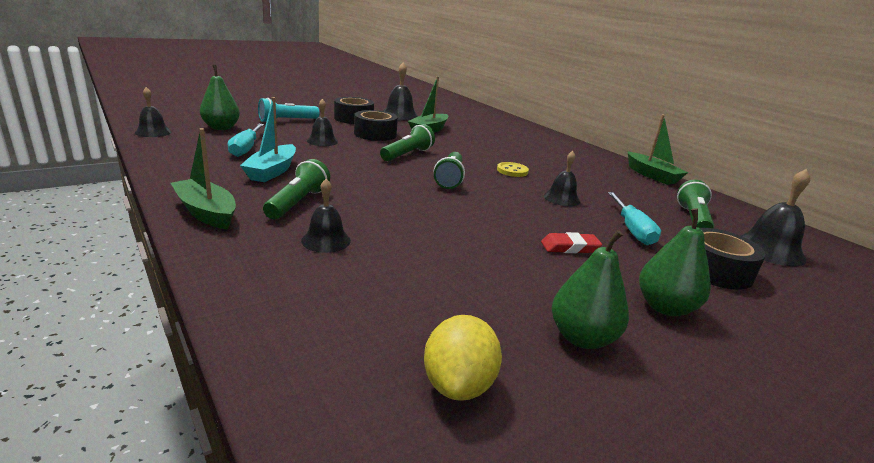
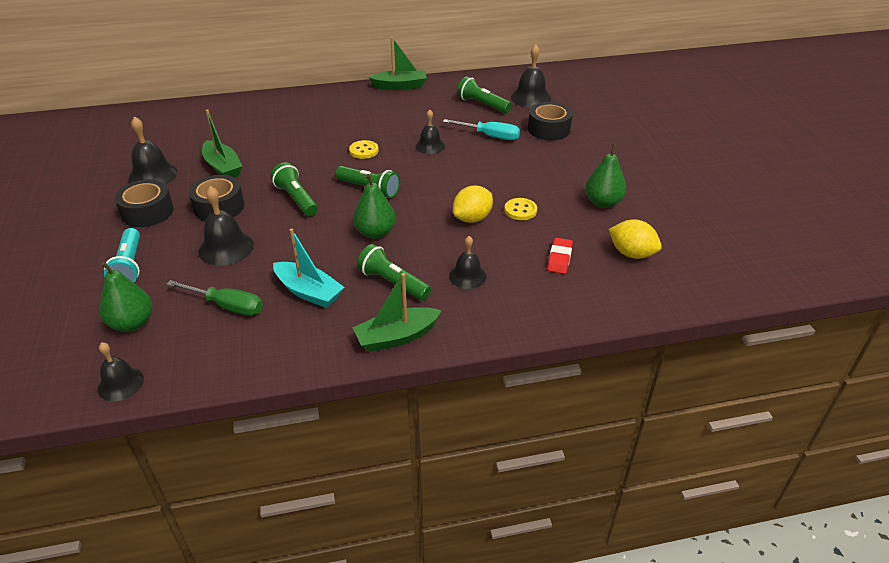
camera: 65 degrees left, 15 degrees up
(246, 148) = (227, 306): turquoise screwdriver -> green screwdriver
(322, 141) = (226, 248): black bell -> black bell, size x1.51
(444, 233) = (472, 218): none -> yellow lemon
(490, 264) = (520, 210): none -> yellow button
(570, 247) = (507, 171): red eraser -> red eraser (559, 258)
(665, 307) = (582, 164): green pear -> green pear (375, 233)

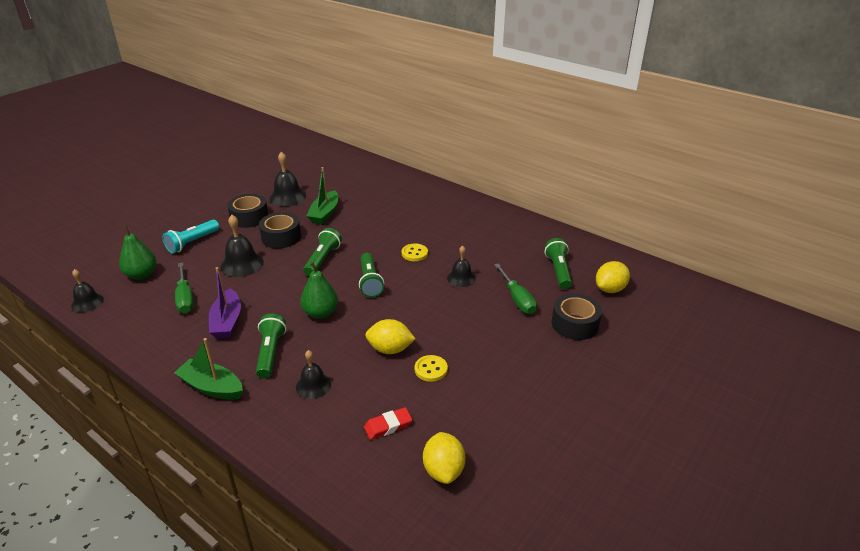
camera: 50 degrees right, 5 degrees down
(308, 292) = (227, 321): turquoise boat -> purple boat
(400, 86) = (524, 221): green boat -> none
(490, 136) = (517, 299): turquoise screwdriver -> green screwdriver
(531, 98) = (610, 289): black bell -> yellow lemon
(603, 203) = (501, 413): green pear -> none

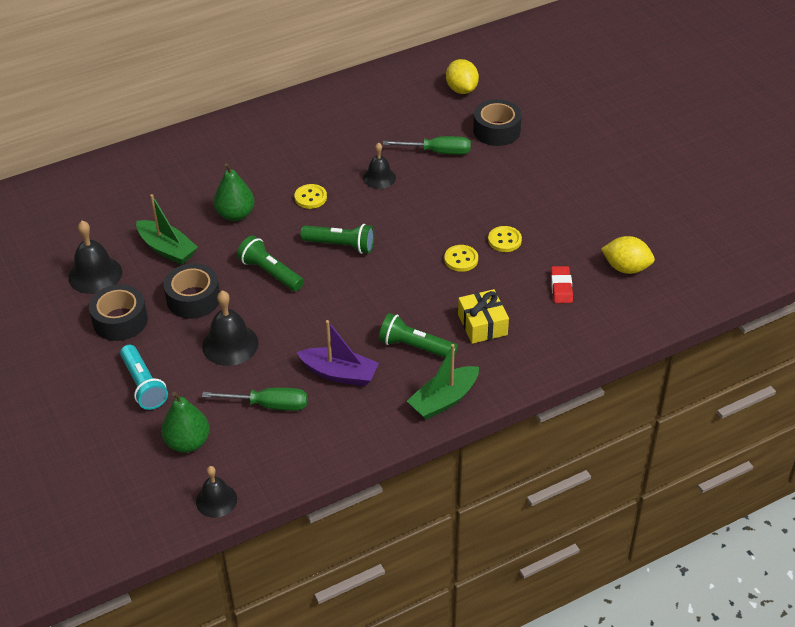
camera: 65 degrees left, 10 degrees up
(313, 385) = (482, 324): black bell -> yellow gift
(320, 313) = (372, 296): green pear -> green pear (235, 214)
(390, 349) = (461, 259): yellow lemon -> yellow button
(558, 271) = (412, 109): green flashlight -> none

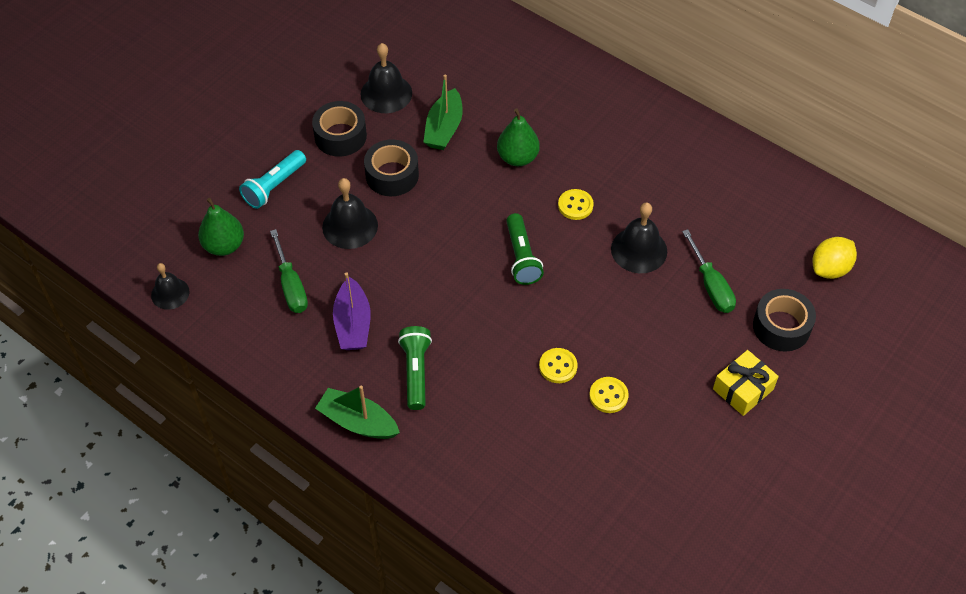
camera: 65 degrees right, 10 degrees up
(270, 273) = (455, 217): green flashlight -> none
(379, 177) = (639, 250): black bell -> black bell, size x1.51
(482, 324) = (474, 419): yellow gift -> yellow gift (743, 389)
(561, 287) = (565, 473): red eraser -> none
(626, 268) = (630, 528): yellow lemon -> none

